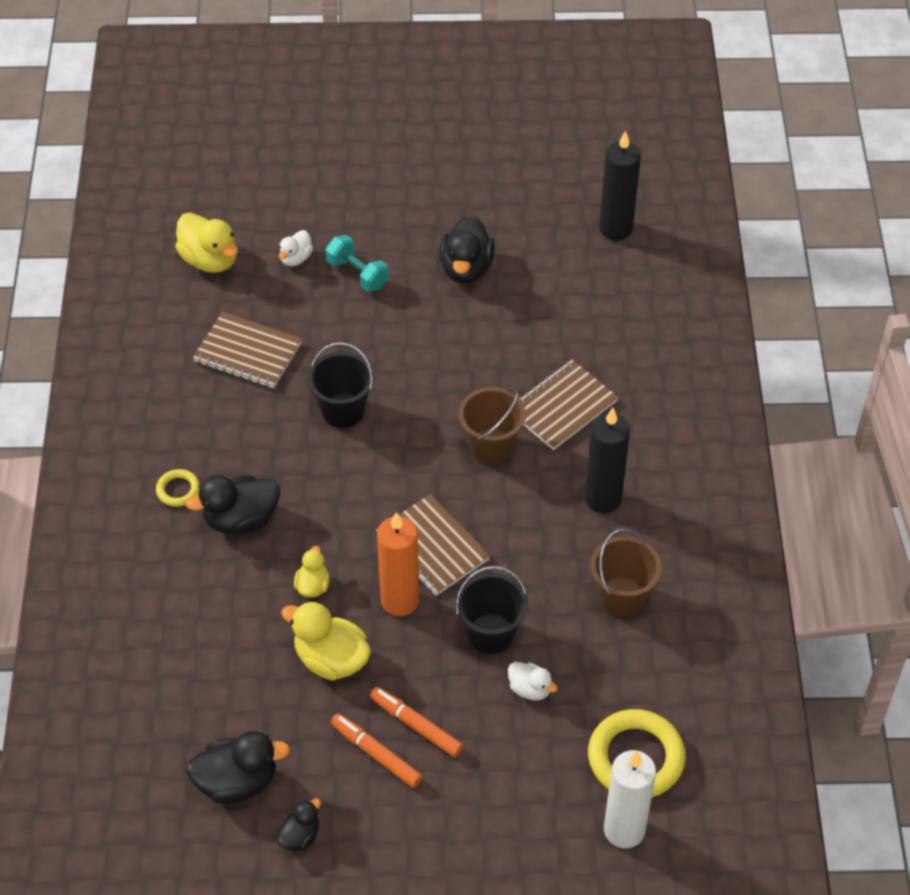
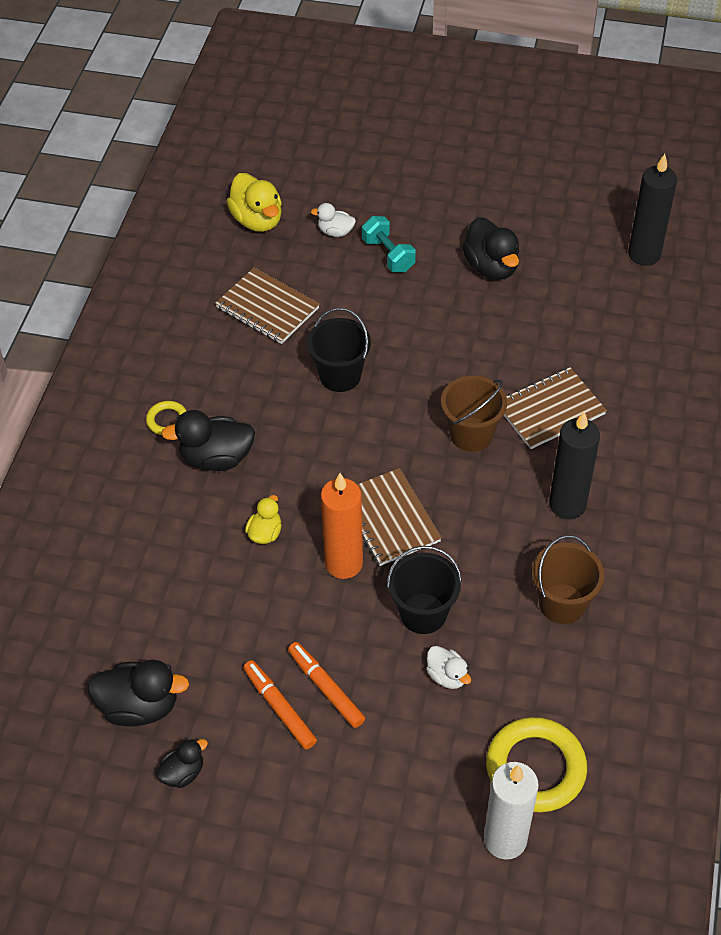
camera: 15 degrees right, 0 degrees up
(296, 258) = (335, 232): white duck -> white duck turned 60 degrees clockwise
(331, 659) = (262, 607): yellow duck -> none
(466, 268) = (491, 267): black duck -> black duck turned 45 degrees counterclockwise

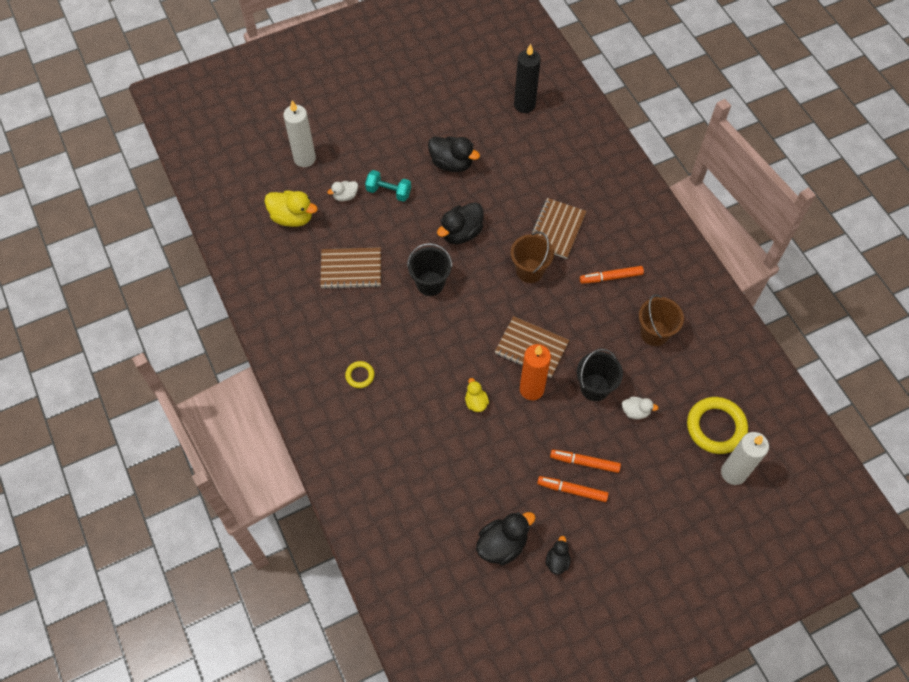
camera: 40 degrees left, 10 degrees up
(216, 458) = (409, 378): black duck -> black duck (461, 233)
(329, 171) = (304, 158): none -> white candle
(567, 505) = (611, 277): black candle -> orange marker

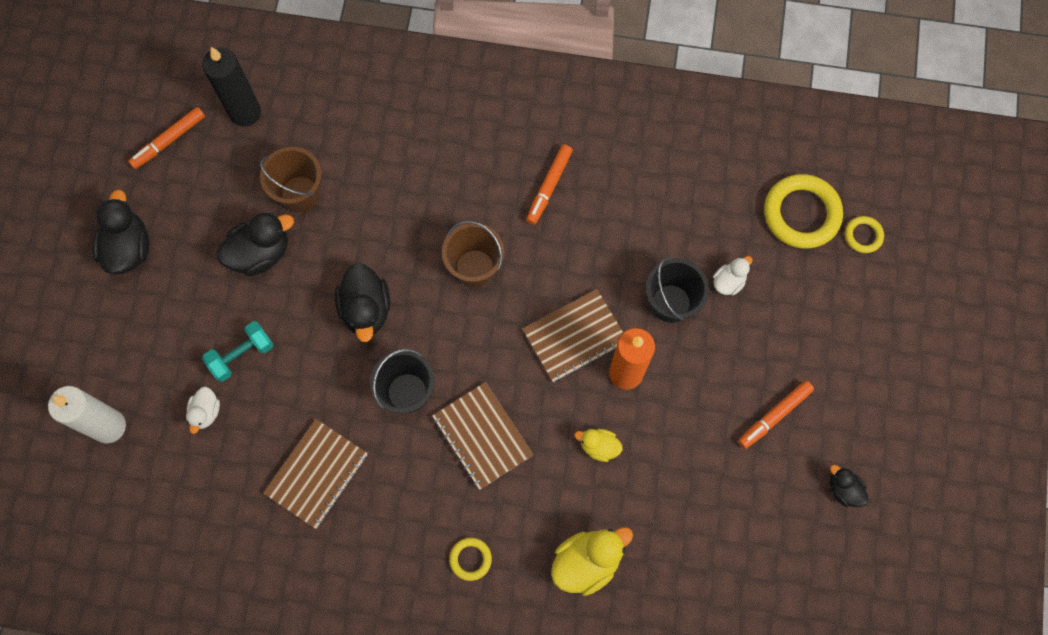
camera: 55 degrees left, 10 degrees up
(292, 217) = (186, 499): yellow duck -> yellow duck (587, 562)
(502, 544) = (788, 536): black duck -> black duck (128, 248)
(556, 229) = (443, 200): brown notebook -> brown notebook (482, 436)
(584, 462) = (751, 379): orange marker -> orange marker (169, 141)
(654, 333) = (650, 192): brown bucket -> brown bucket (300, 194)
(733, 473) = (863, 235): white candle -> yellow ring

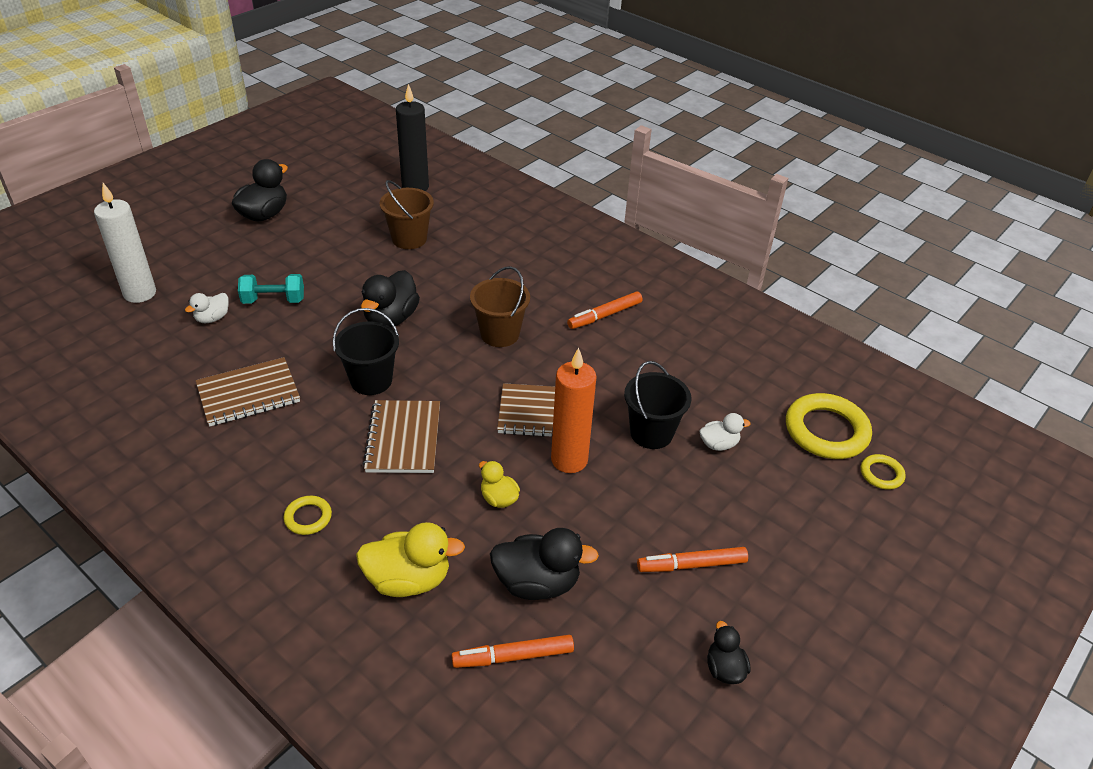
camera: 30 degrees right, 30 degrees down
(169, 141) = (350, 179): orange marker -> orange marker (513, 657)
(260, 253) = (348, 255): black duck -> black duck (537, 583)

